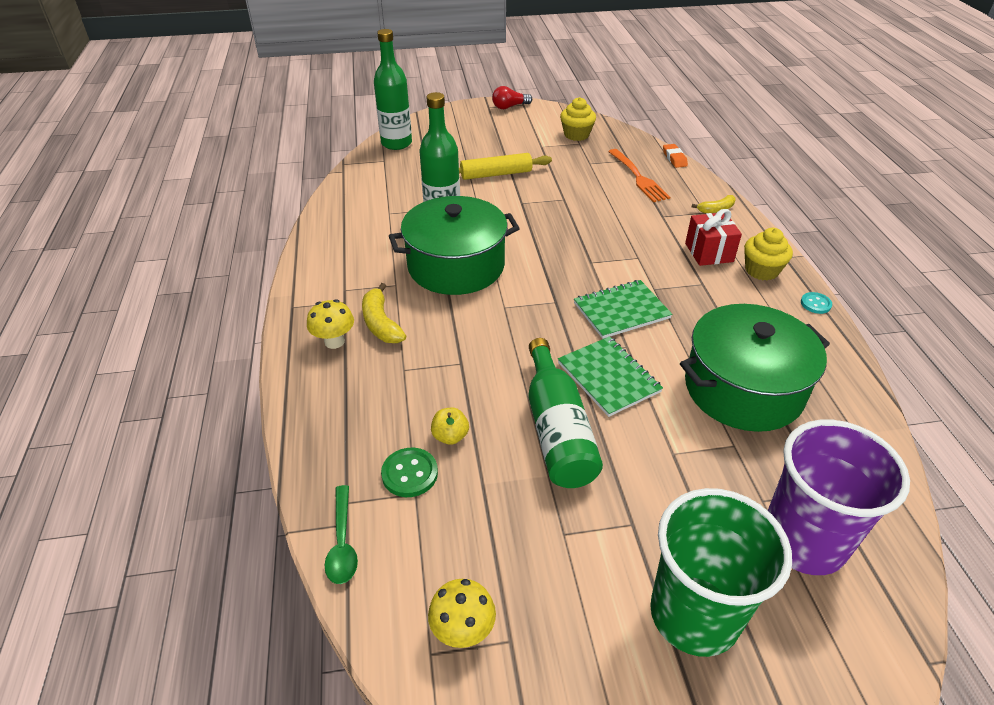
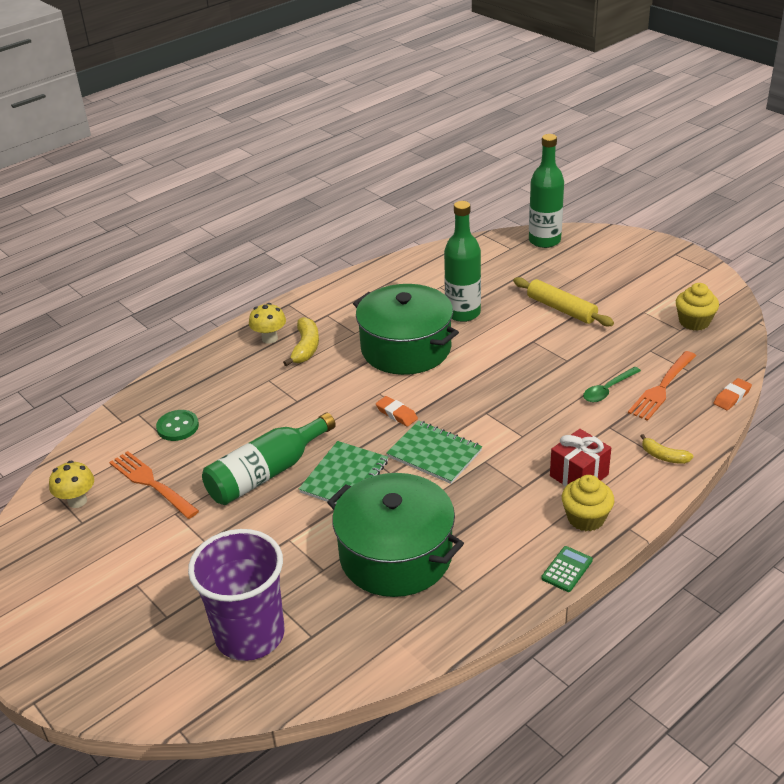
camera: 60 degrees right, 5 degrees down
(342, 543) = (107, 427): green spoon -> green spoon (607, 390)
(381, 323) = (306, 347): yellow banana -> yellow banana turned 150 degrees clockwise
(450, 436) = (222, 428): yellow apple -> none
(493, 536) = (152, 483): none -> orange fork
(509, 107) = (693, 264): red light bulb -> none
(545, 309) = (396, 414): none -> orange eraser
(694, 614) = (148, 596): green cup -> none
(815, 304) = (567, 569): turquoise button -> green calculator

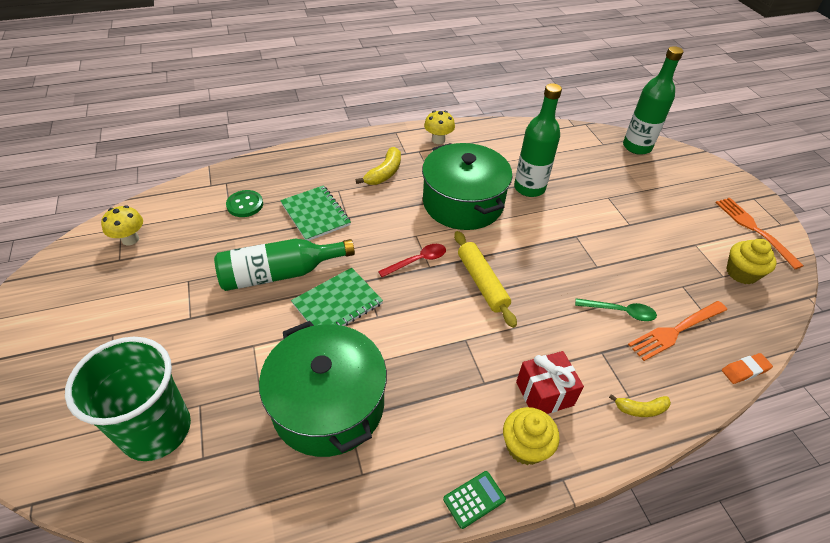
camera: 20 degrees right, 10 degrees up
(152, 483) = (191, 246): orange fork -> orange fork (755, 230)
(250, 635) = (156, 430): purple cup -> green cup
(269, 338) = (363, 155): yellow mushroom -> yellow mushroom (438, 140)
(396, 414) = (418, 261): orange eraser -> red spoon
(434, 454) = (426, 313): green notebook -> green notebook (315, 214)
(561, 309) = (618, 215): yellow rolling pin -> yellow rolling pin (482, 282)
(607, 390) = (620, 312): green spoon -> green spoon turned 150 degrees counterclockwise
(663, 456) = (640, 409): yellow banana -> yellow banana turned 60 degrees counterclockwise

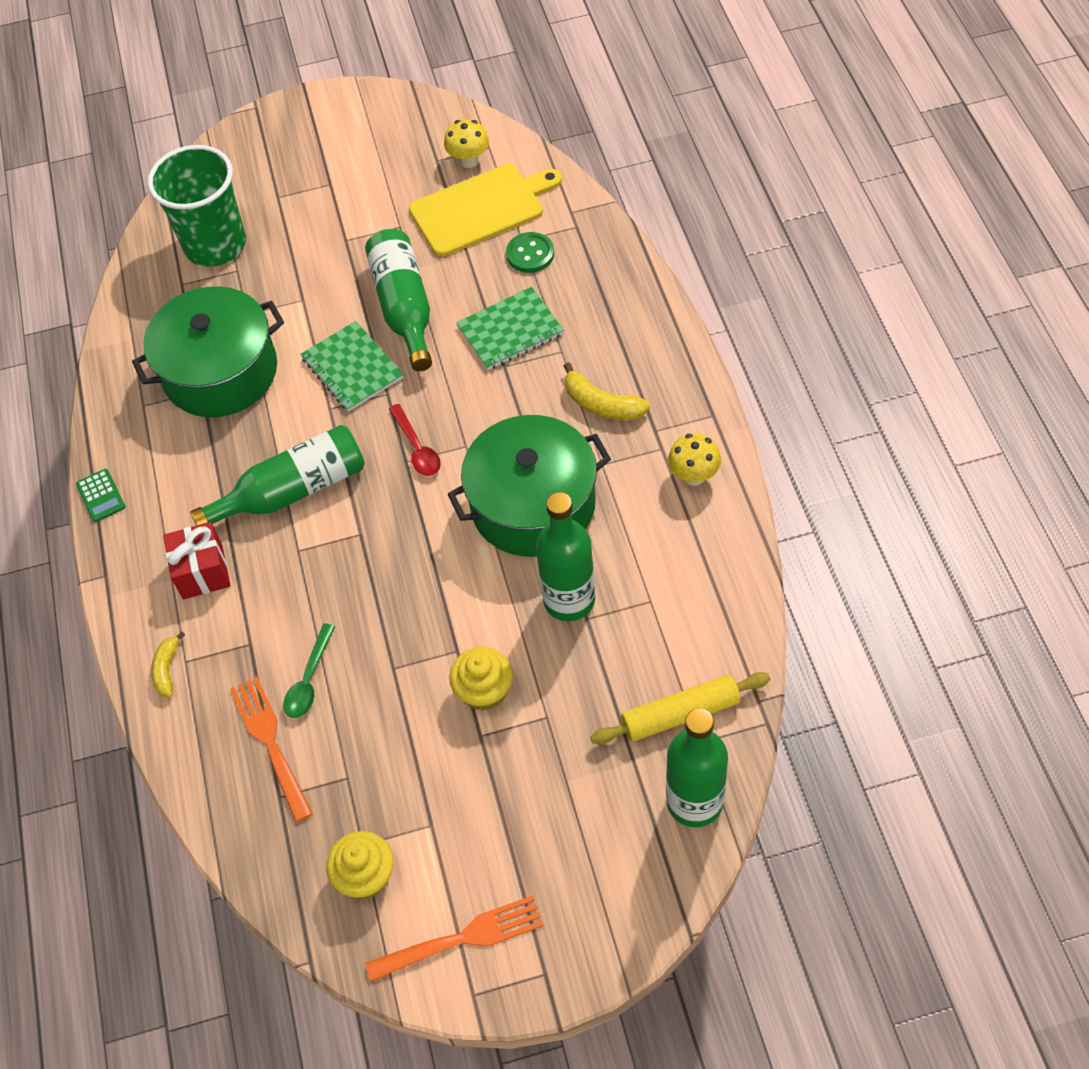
camera: 100 degrees right, 10 degrees up
(188, 231) = (481, 209): none -> yellow cutting board
(459, 335) = (292, 491): none -> green bottle
(482, 282) = (373, 520): yellow rolling pin -> yellow rolling pin (680, 714)
(525, 446) = (144, 545): yellow cupcake -> yellow cupcake (484, 690)
(745, 370) = (199, 811): orange eraser -> none

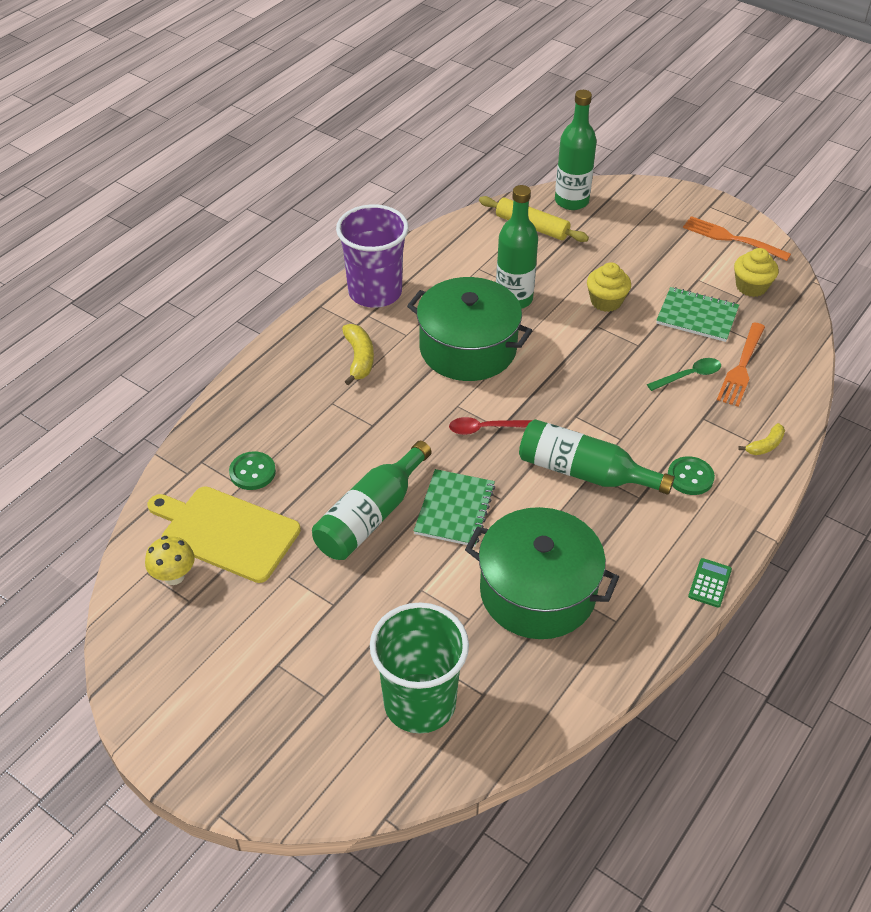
camera: 135 degrees left, 10 degrees down
(202, 571) = (690, 477): red gift -> green button
(417, 448) = (484, 428): red spoon -> red spoon turned 120 degrees counterclockwise
(510, 330) = (338, 440): green notebook -> green notebook (697, 316)
(693, 476) = (375, 292): yellow mushroom -> purple cup

